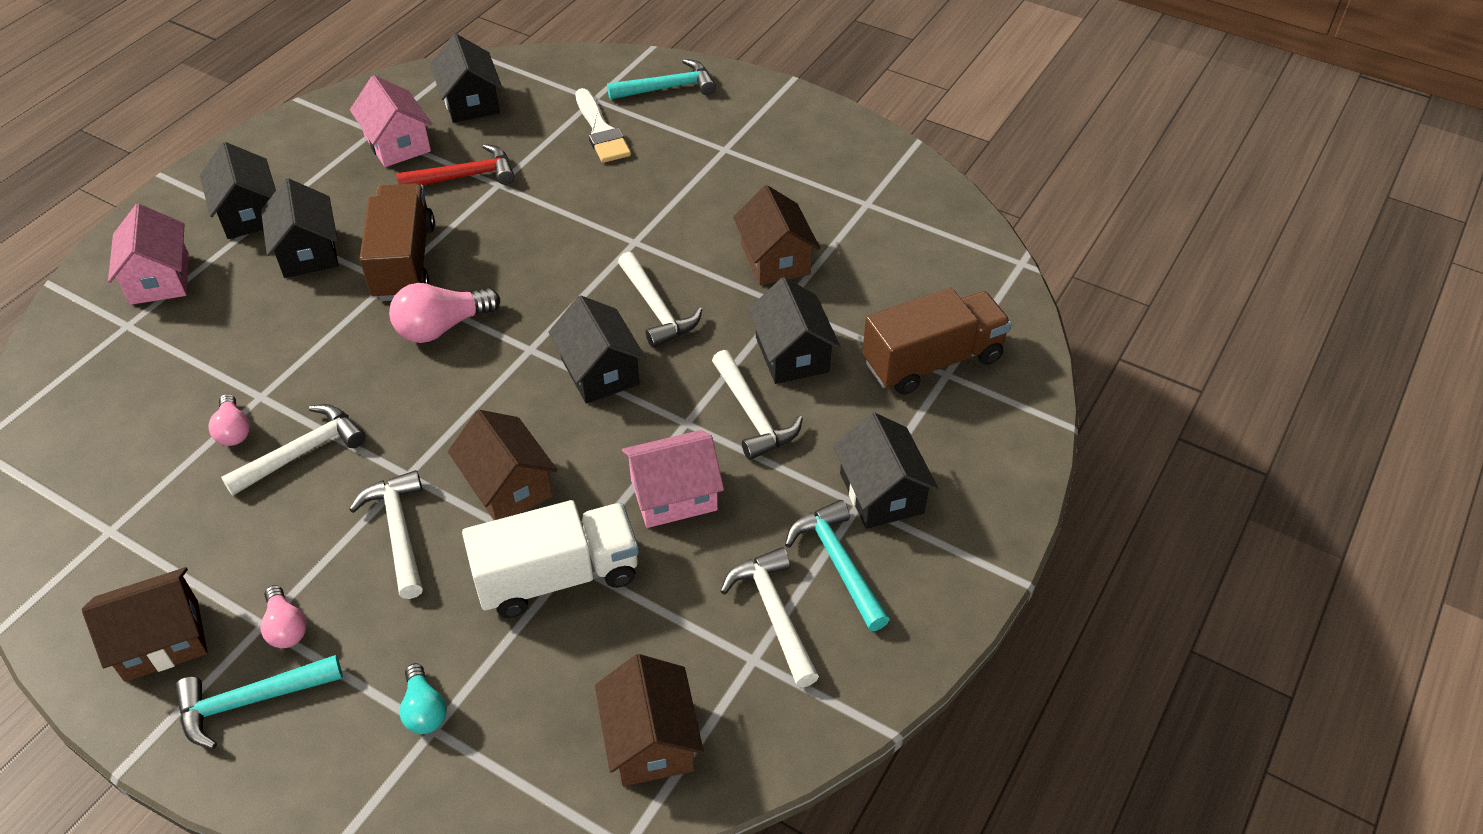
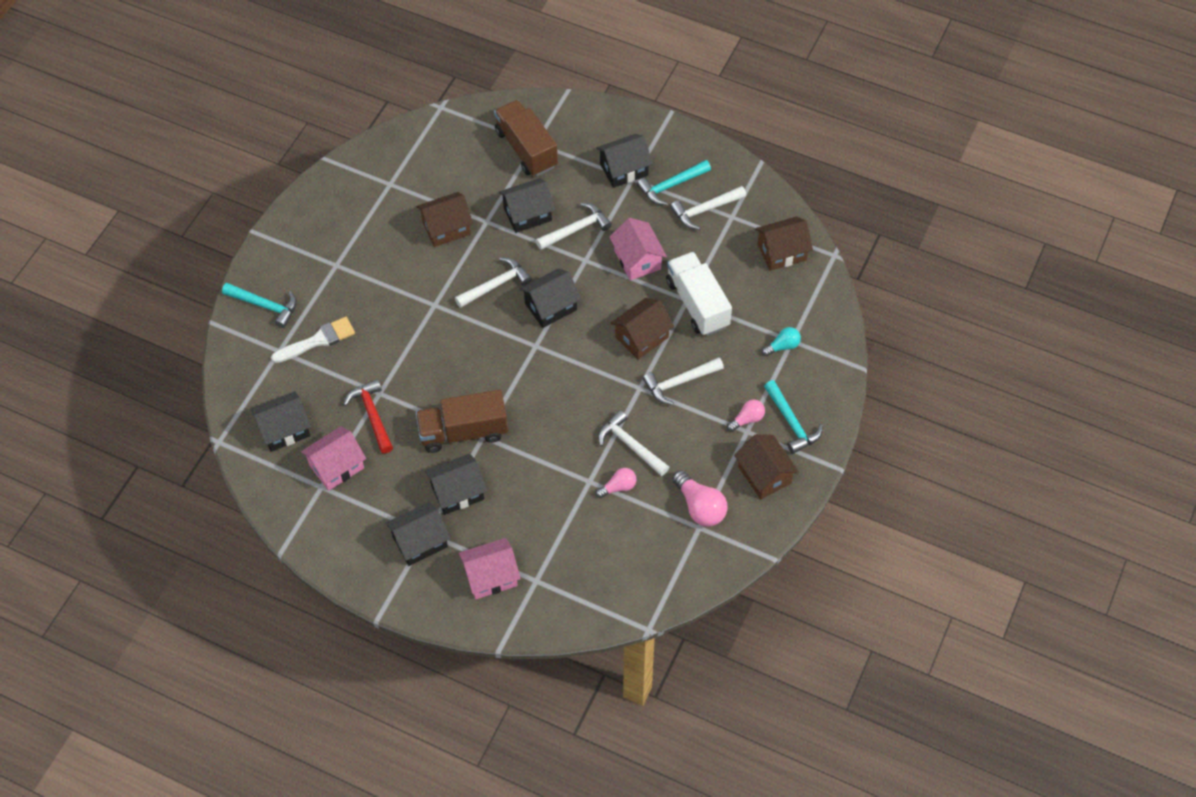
camera: 95 degrees left, 10 degrees up
(442, 327) = (521, 396): pink light bulb -> pink light bulb (700, 507)
(668, 88) = (265, 306): turquoise hammer -> turquoise hammer turned 135 degrees clockwise

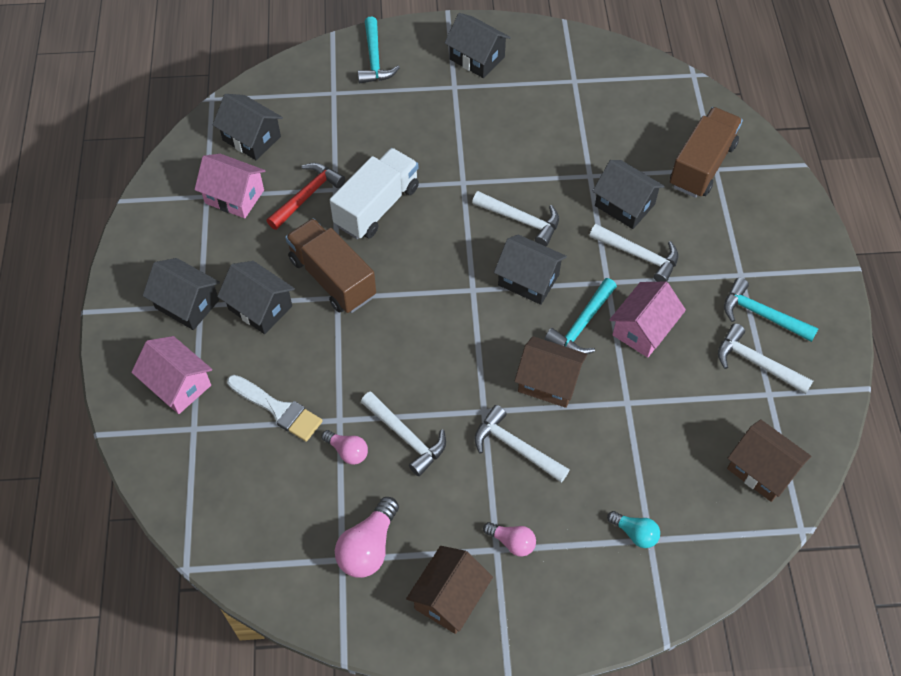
camera: 60 degrees right, 0 degrees up
(318, 340) = (363, 115): white brush -> white brush (278, 409)
(446, 228) = (557, 148): brown house -> none
(624, 169) = (746, 261): black house -> black house (477, 58)
(630, 445) = (406, 437): white hammer -> white hammer turned 120 degrees clockwise
(697, 304) = (629, 415): white truck -> white truck (377, 206)
(791, 423) = (538, 594): turquoise hammer -> turquoise hammer (581, 325)

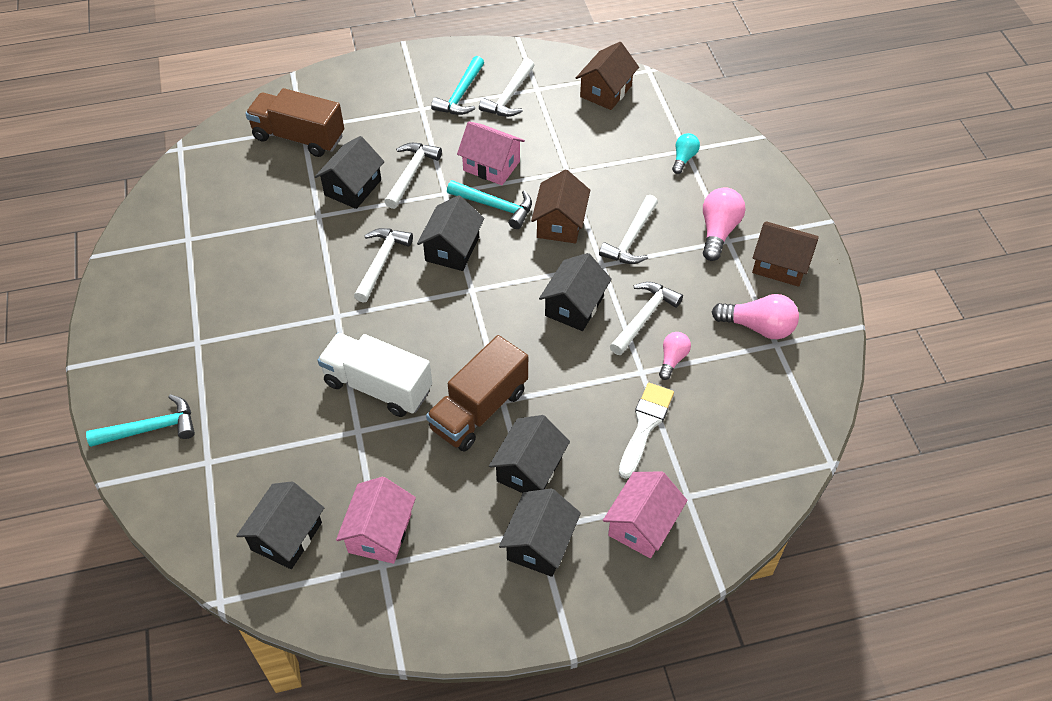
camera: 100 degrees left, 5 degrees down
(307, 195) = (370, 456): red hammer -> none
(477, 58) = (151, 327): black house -> black house (574, 306)
(512, 542) = (718, 231): pink light bulb -> pink light bulb, size x1.66

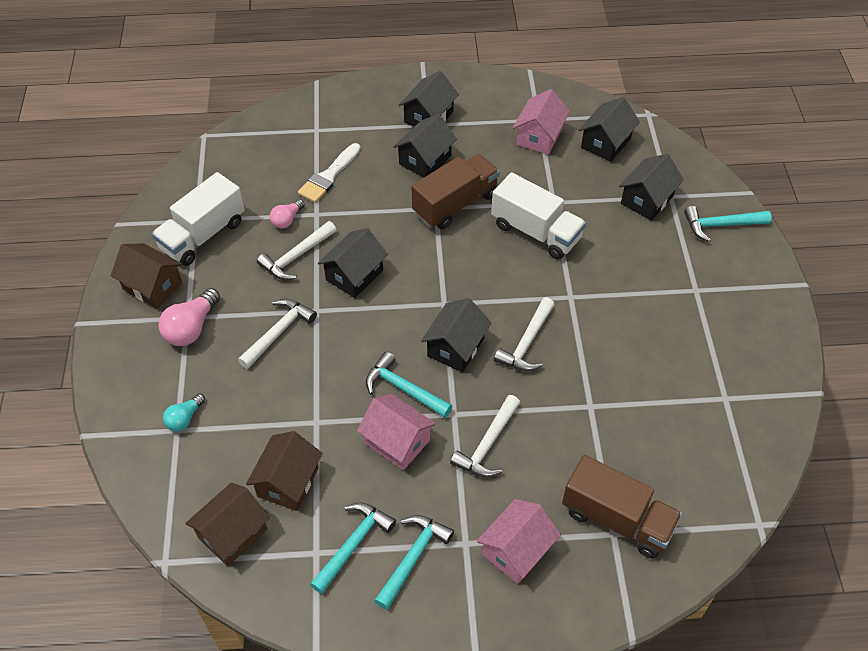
camera: 170 degrees left, 0 degrees up
(353, 187) = (553, 436): black house -> black house (647, 200)
(509, 97) = (353, 544): white hammer -> turquoise hammer
(560, 223) = (342, 359): brown house -> brown house (288, 482)
(642, 525) = (355, 118): pink house -> pink house (516, 550)
(758, 327) = (203, 235): pink light bulb -> white truck

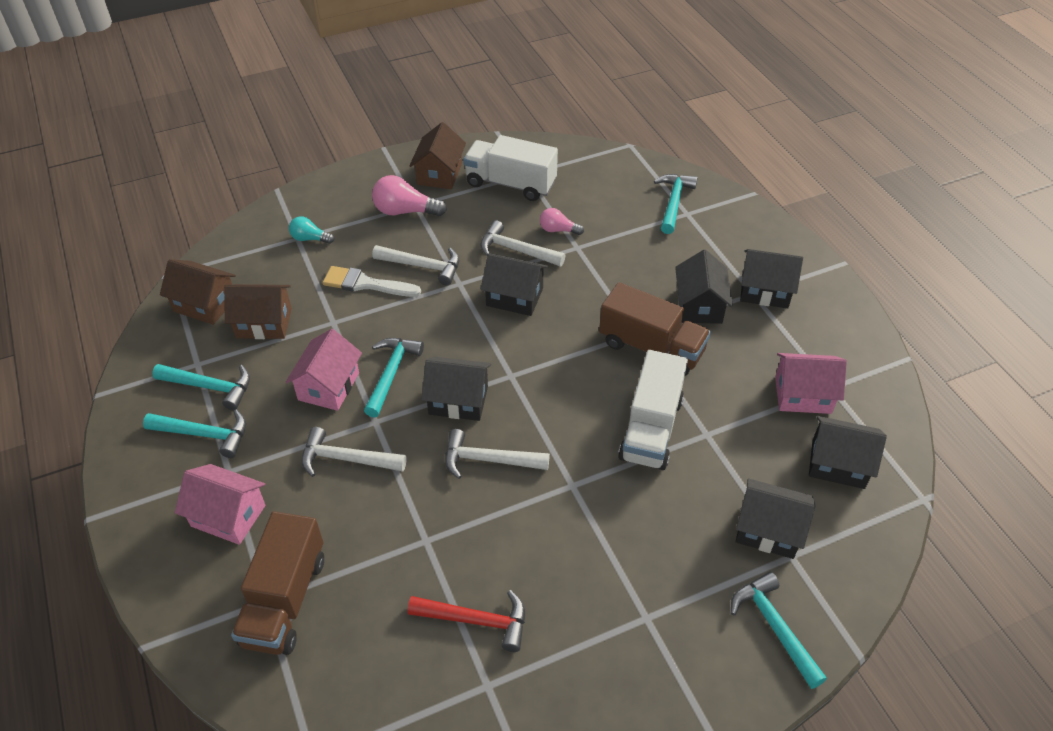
camera: 70 degrees right, 5 degrees down
(297, 133) = (673, 202): none -> turquoise hammer
(328, 176) = (630, 241): white brush -> white brush (366, 284)
(425, 160) = (699, 305): black house -> black house turned 75 degrees clockwise
(671, 390) = (477, 620): none -> red hammer

